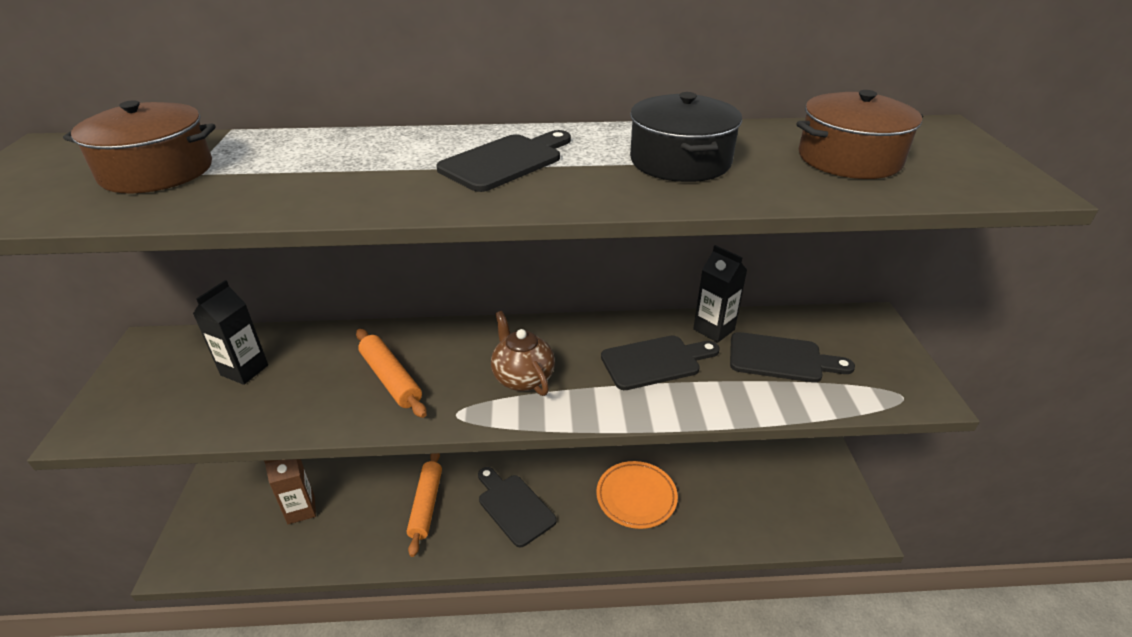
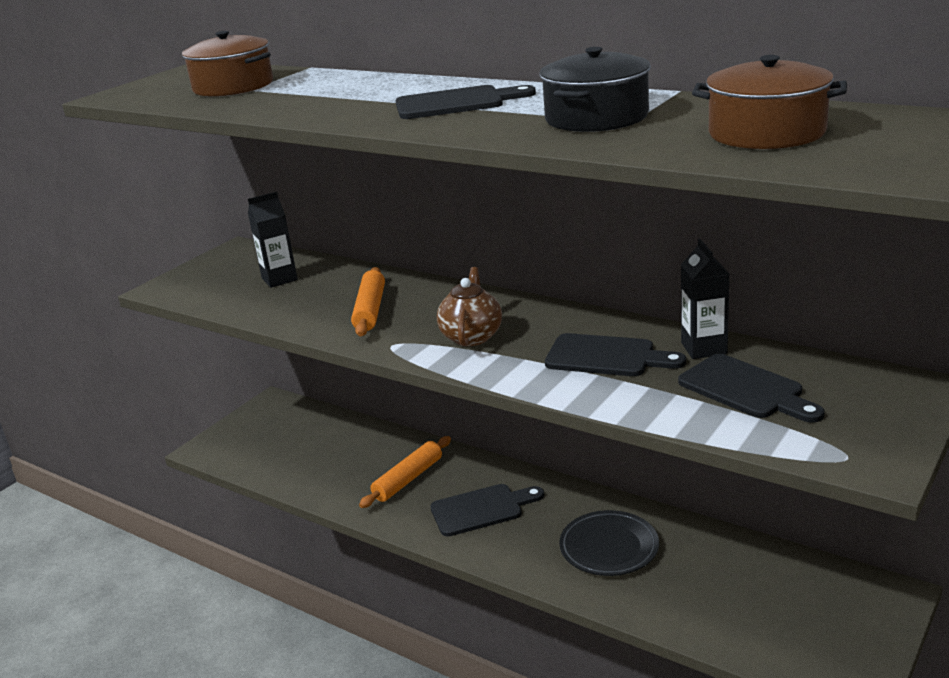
camera: 40 degrees right, 10 degrees down
(301, 510) = (311, 446): brown carton -> none
(514, 507) = (481, 509): black cutting board -> black cutting board turned 75 degrees clockwise
(636, 497) = (609, 548): orange plate -> black plate

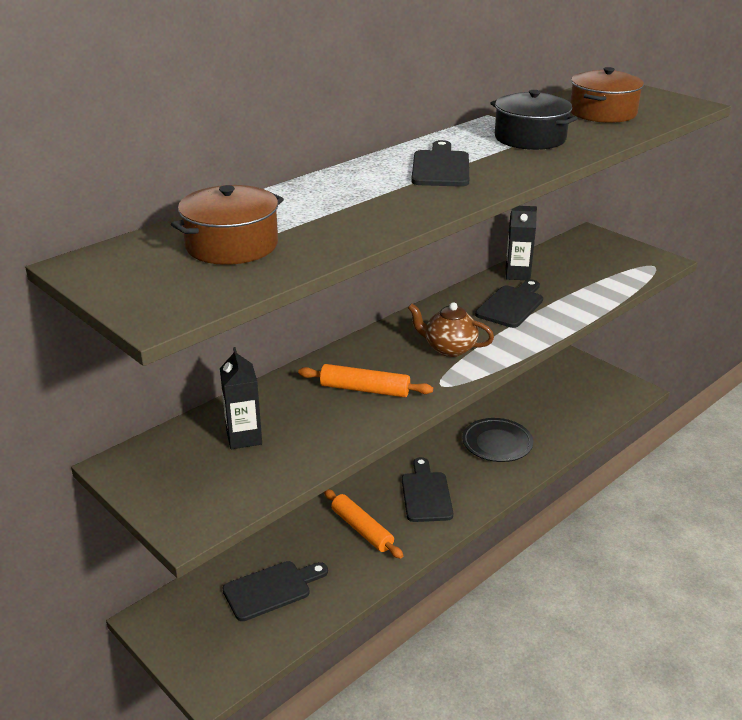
camera: 80 degrees left, 5 degrees up
(745, 389) = (574, 274): black cutting board -> black cutting board (271, 589)

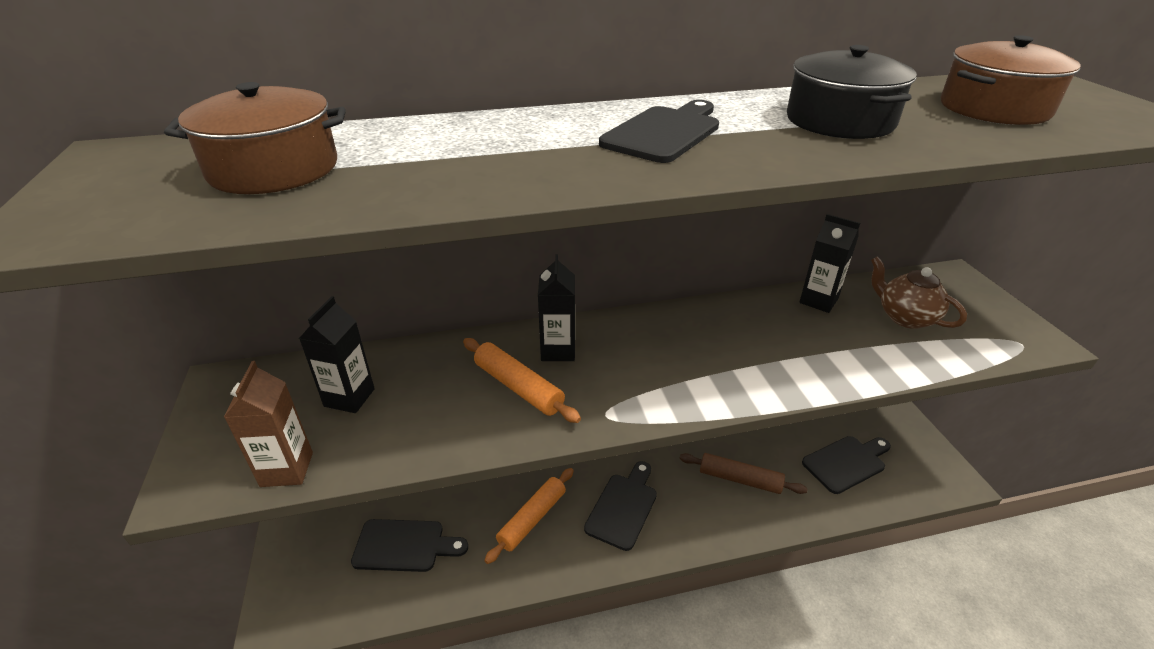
camera: 30 degrees right, 5 degrees up
(252, 491) = (287, 469): none -> brown carton
(362, 529) = (532, 519): orange rolling pin -> orange rolling pin turned 45 degrees clockwise
(369, 359) = (558, 350): none -> black carton
(449, 348) = (656, 369): brown teapot -> brown teapot (905, 317)
(497, 443) = (740, 479): black plate -> brown rolling pin
(511, 305) = (779, 338): black cutting board -> black cutting board (846, 463)

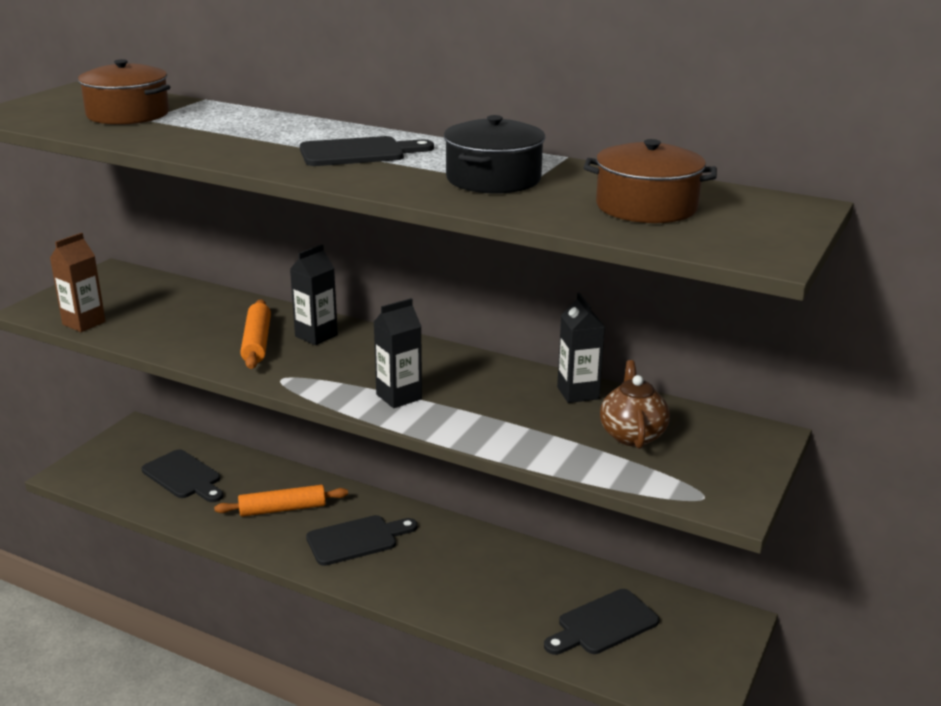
camera: 40 degrees right, 10 degrees down
(349, 397) = (160, 306): black carton -> black carton (399, 397)
(740, 479) = (480, 577): brown rolling pin -> none
(846, 463) = (603, 624): black cutting board -> black cutting board turned 135 degrees clockwise

